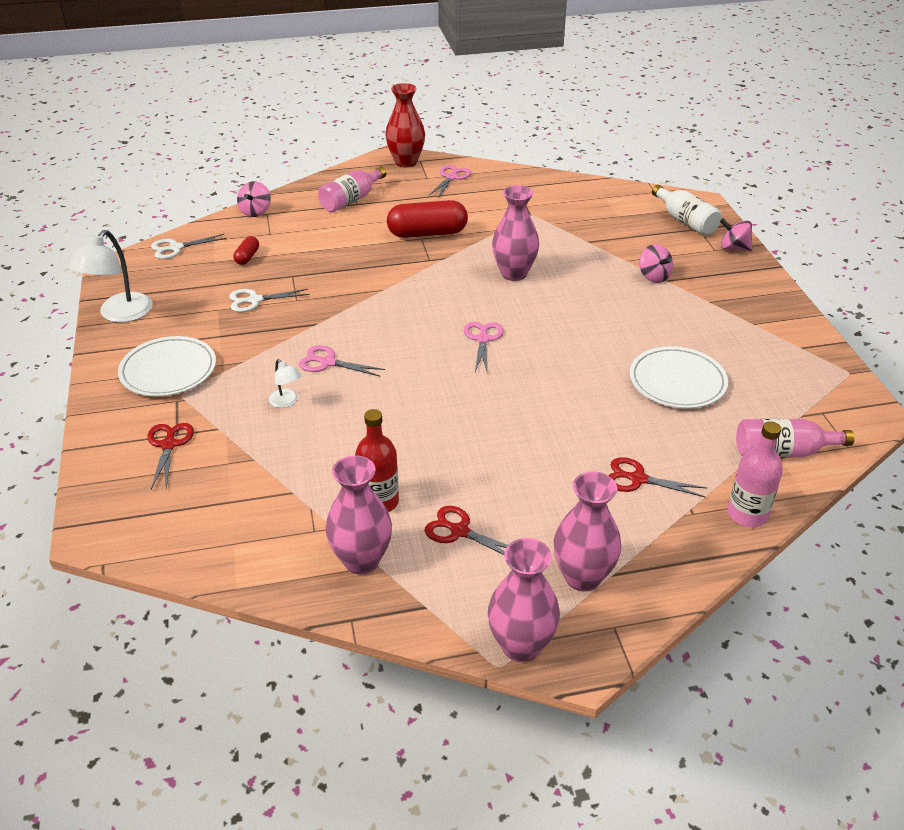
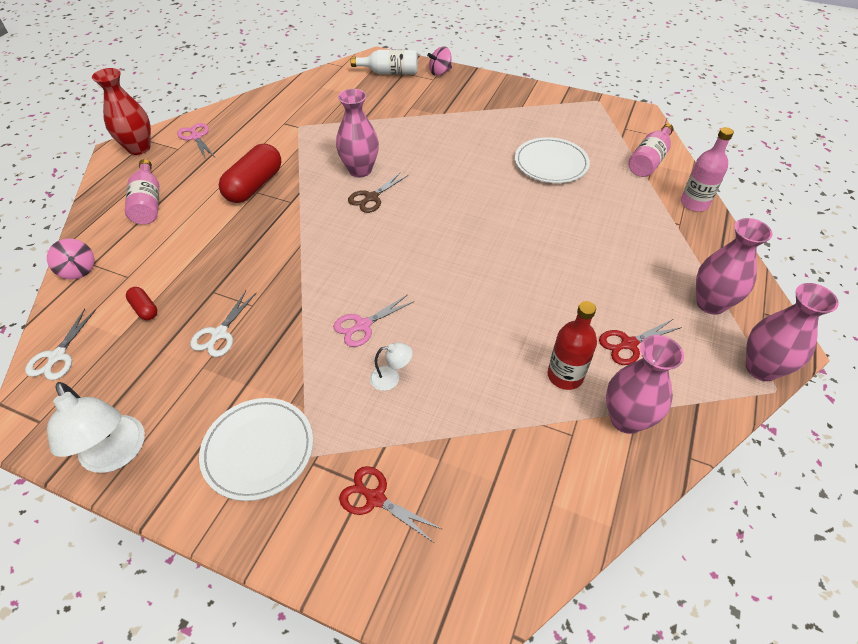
camera: 55 degrees left, 10 degrees up
(483, 339) = (421, 224): pink scissors -> none
(484, 296) = (371, 198): none -> brown scissors
(637, 479) = (632, 230): red scissors -> none
(653, 276) = (434, 115): pink spinning top -> none

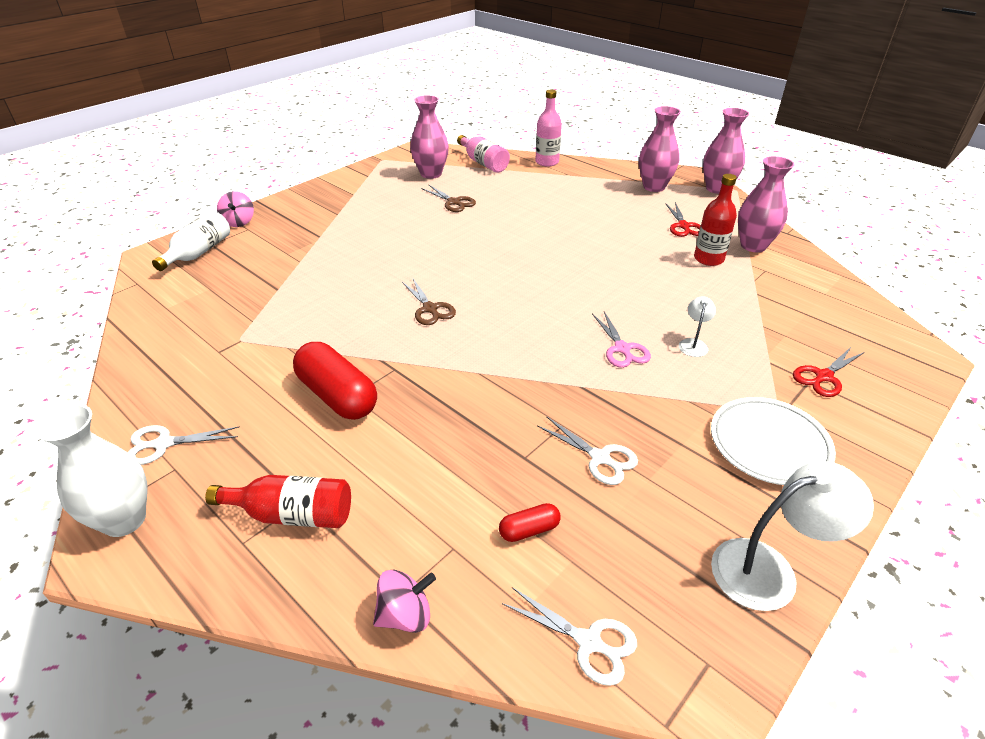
camera: 70 degrees left, 10 degrees down
(139, 148) = (124, 520): red vase -> white vase
(148, 203) = (293, 514): pink bottle -> red bottle
(196, 137) = (163, 444): pink scissors -> white scissors
(360, 170) = (375, 308): pink vase -> pink vase (431, 174)
(551, 164) = (454, 202): white plate -> brown scissors

